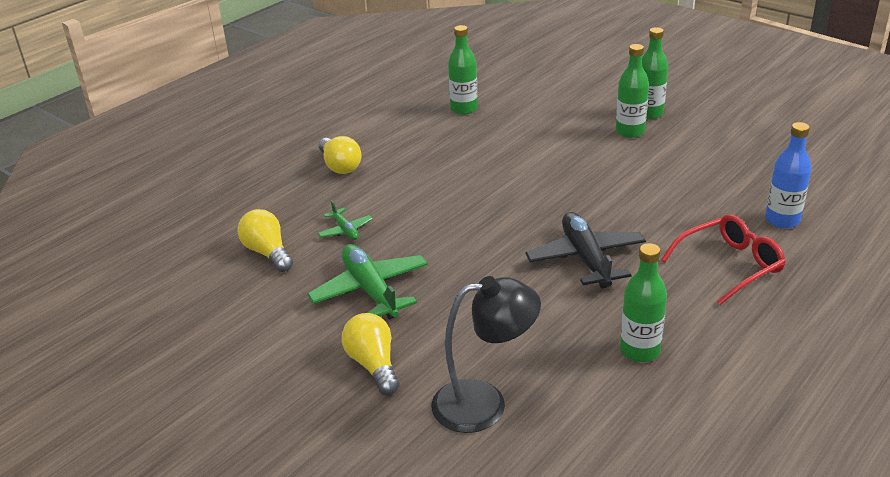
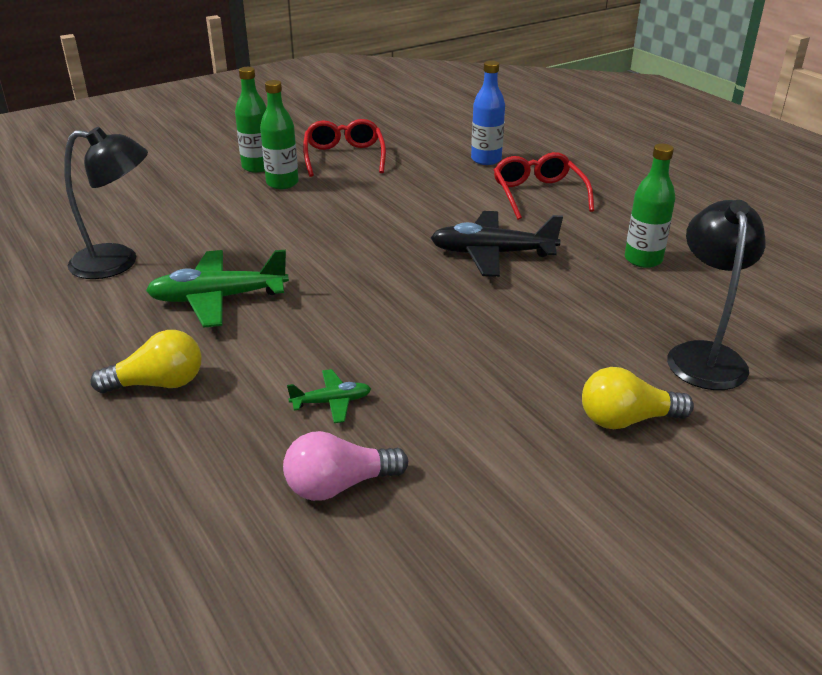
camera: 75 degrees left, 0 degrees up
(268, 253) = (339, 485): yellow light bulb -> pink light bulb
(370, 290) = (480, 400): green plane -> green plane (218, 298)
(464, 109) = (118, 262): green bottle -> black lamp
(707, 145) = (344, 157): none -> red glasses

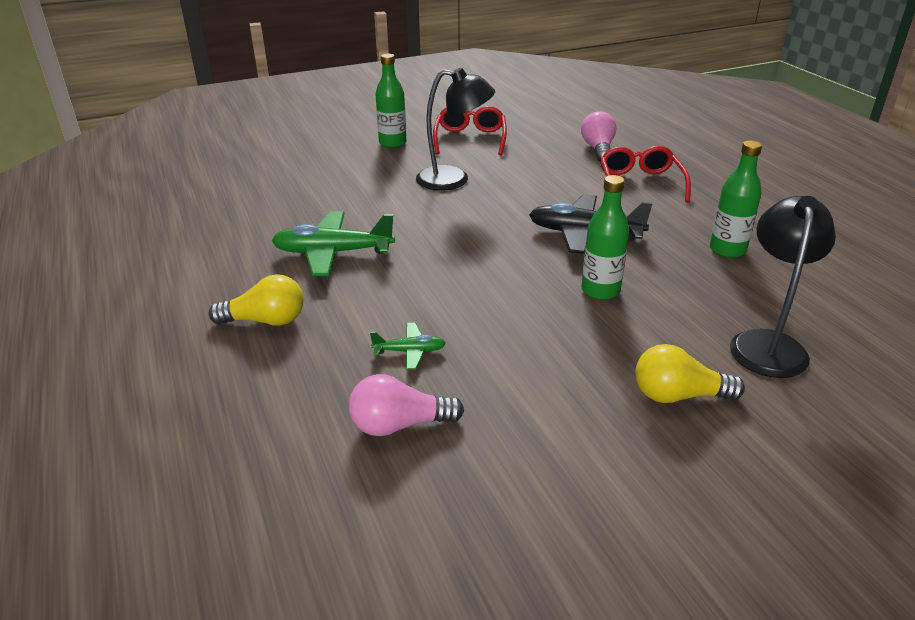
camera: 10 degrees right, 0 degrees up
(118, 262) = (256, 215): black lamp -> black lamp (454, 180)
(282, 183) = (411, 158): green bottle -> green bottle (600, 290)
(486, 159) = (598, 149): blue bottle -> pink light bulb

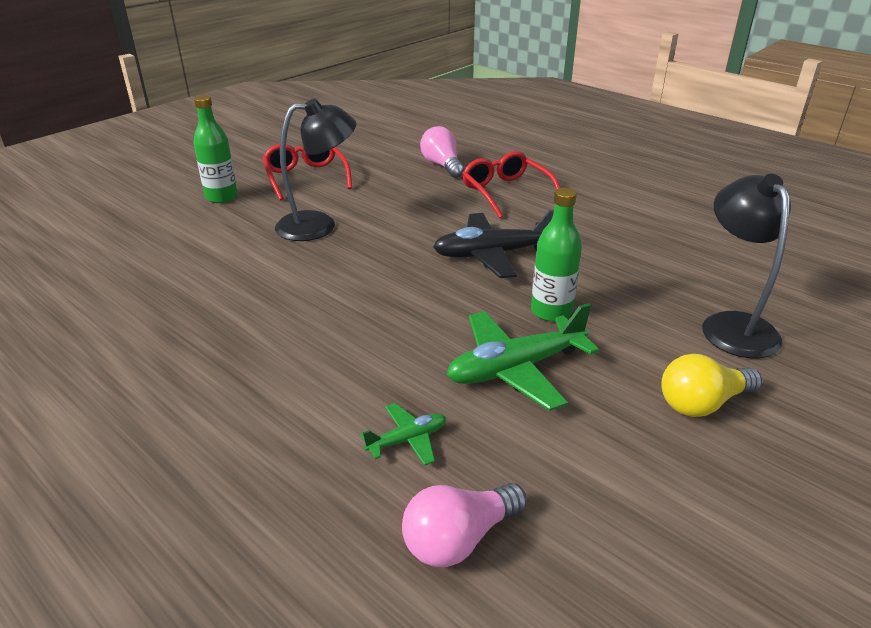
camera: 25 degrees left, 0 degrees up
(266, 321) = (204, 455): yellow light bulb -> none
(333, 253) = (235, 342): green plane -> green plane (516, 368)
(727, 250) = (629, 241): green bottle -> none

